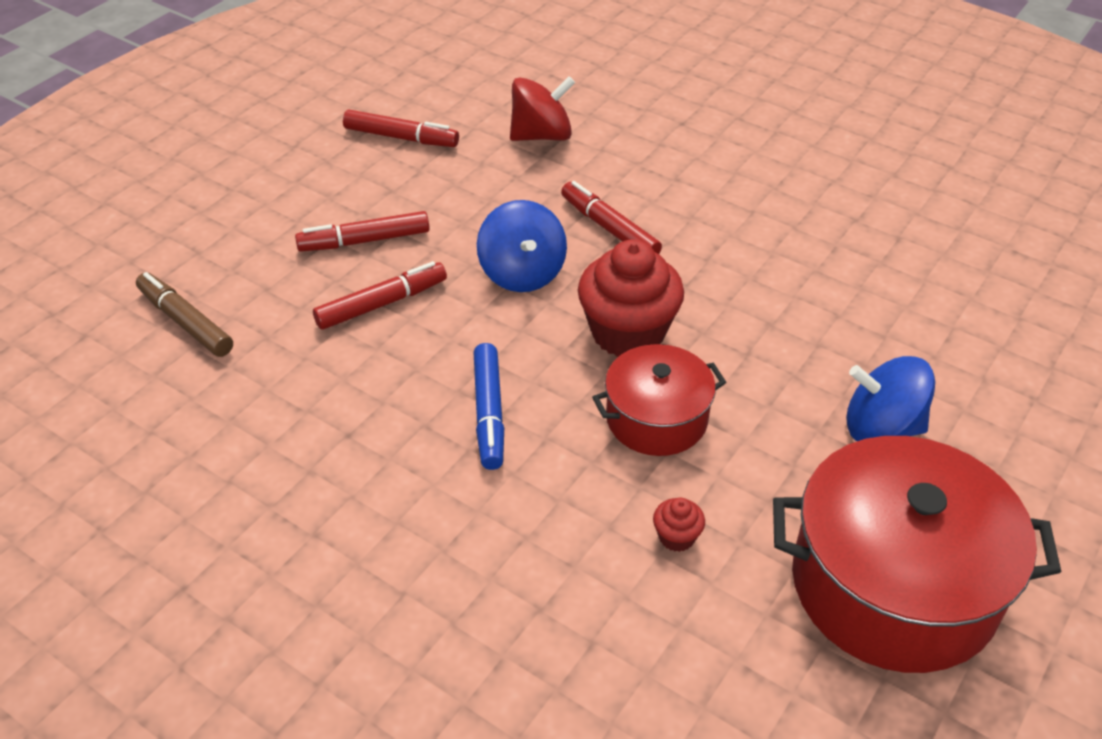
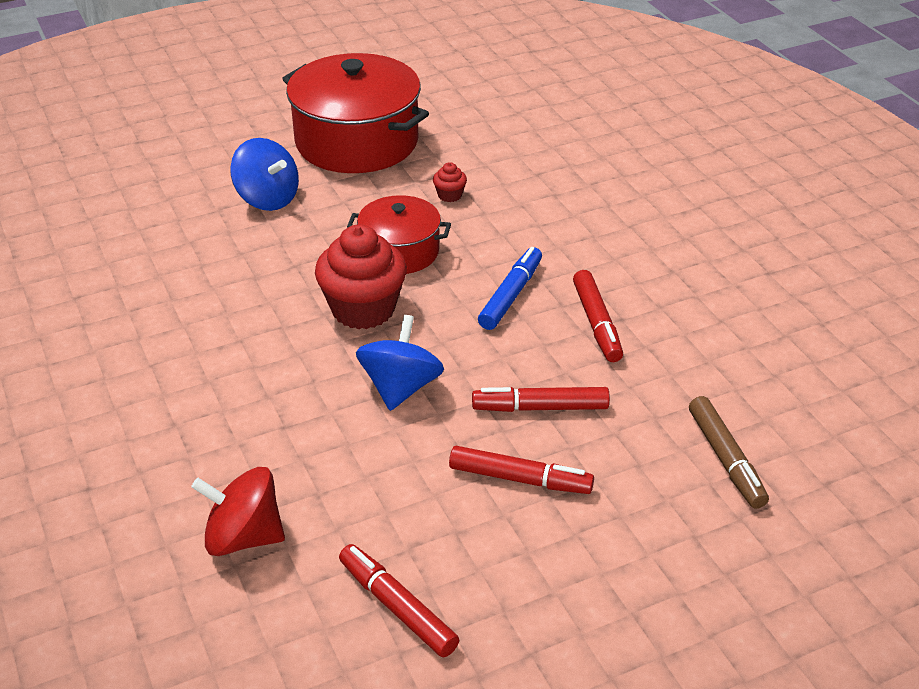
camera: 150 degrees left, 5 degrees down
(609, 228) = (288, 398): red marker -> red marker (596, 323)

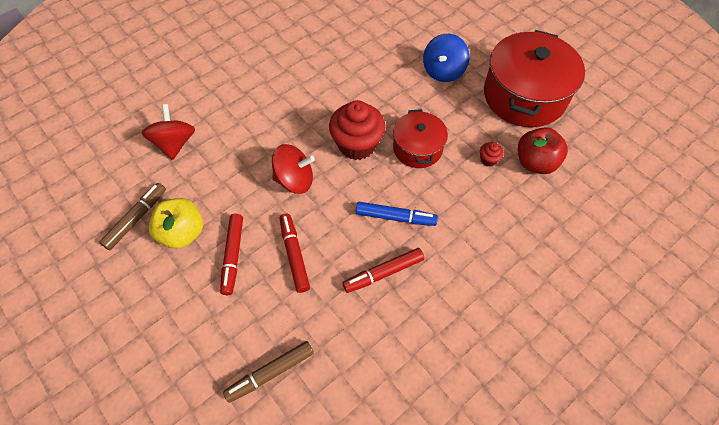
camera: 75 degrees right, 20 degrees up
(397, 607) = (136, 219): red marker -> brown marker
(400, 387) = (295, 180): blue spinning top -> red spinning top
(452, 541) = (183, 233): none -> yellow apple
(471, 160) = (535, 162): none -> red apple

